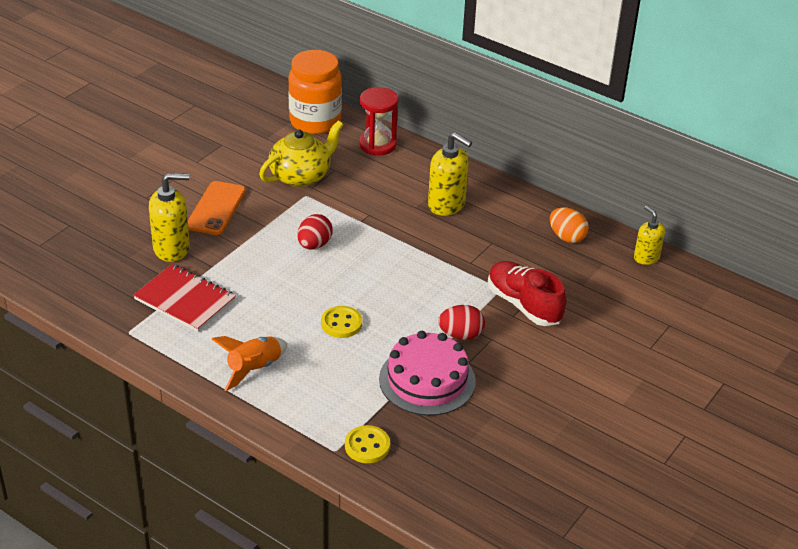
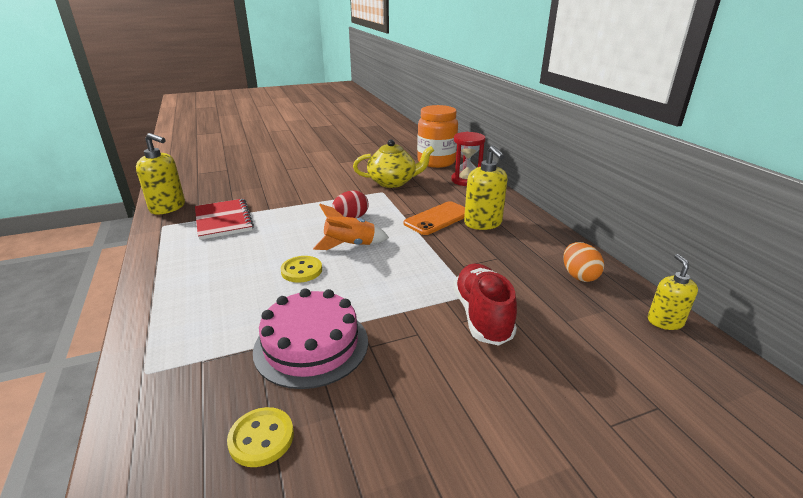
camera: 35 degrees right, 10 degrees down
(172, 248) = (260, 194): yellow soap dispenser -> yellow soap dispenser (168, 207)
(216, 208) = (316, 183): orange phone -> orange phone (438, 218)
(254, 369) = (194, 277): orange rocket -> orange rocket (350, 245)
(367, 446) = (175, 383): yellow button -> yellow button (261, 438)
(461, 335) = (390, 318): red egg -> none

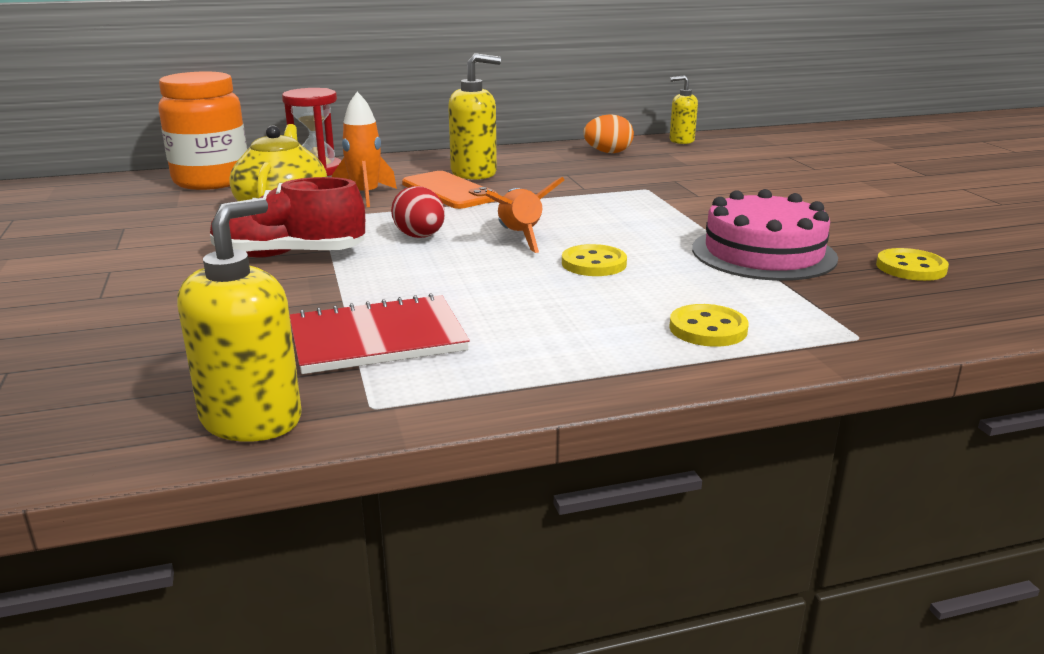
camera: 85 degrees left, 5 degrees down
(189, 308) = (708, 329): none -> yellow button
(421, 197) = (365, 196): none -> orange rocket
(482, 316) = (687, 188): red shoe -> red shoe (289, 255)

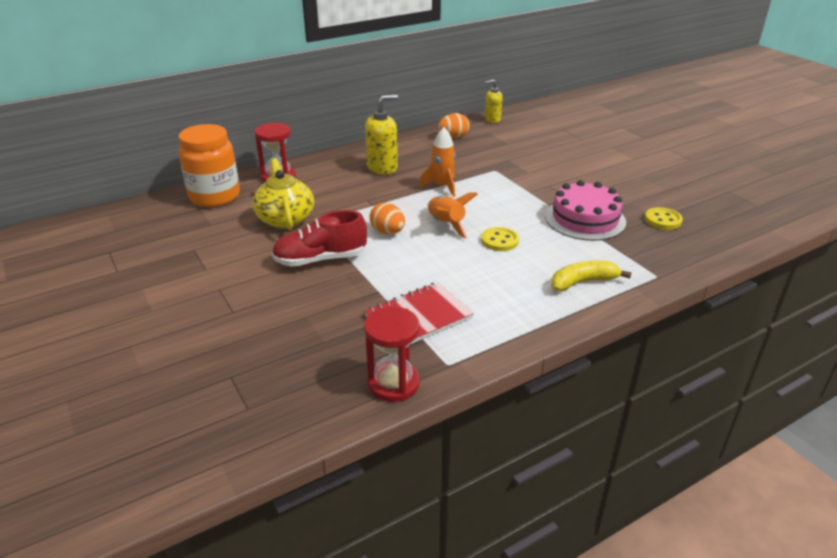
camera: 15 degrees left, 10 degrees up
(252, 419) = (393, 383): yellow soap dispenser -> red hourglass
(365, 196) = (328, 198): orange rocket -> orange rocket (442, 187)
(420, 237) = (388, 232): red egg -> orange egg
(449, 191) = (378, 187): orange phone -> none
(708, 329) = (583, 282): yellow button -> yellow banana

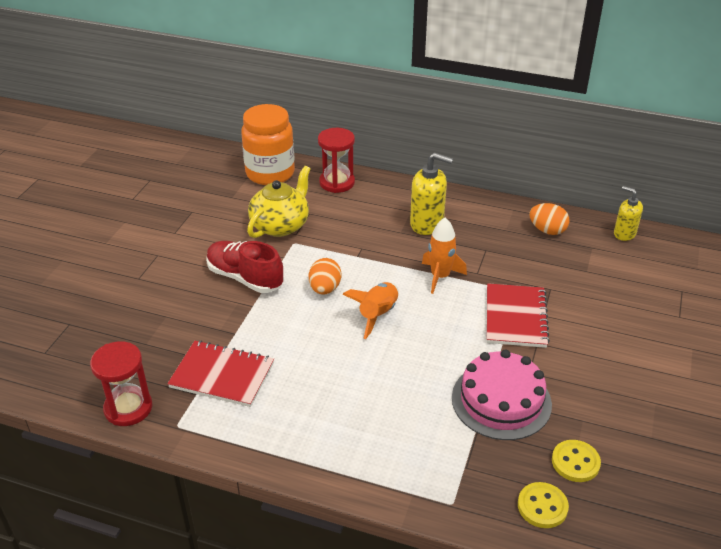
camera: 50 degrees right, 5 degrees up
(499, 241) = (389, 362): yellow button -> yellow button (542, 506)
(517, 181) = (515, 317): none -> red notebook
(583, 282) = (381, 452): yellow banana -> none

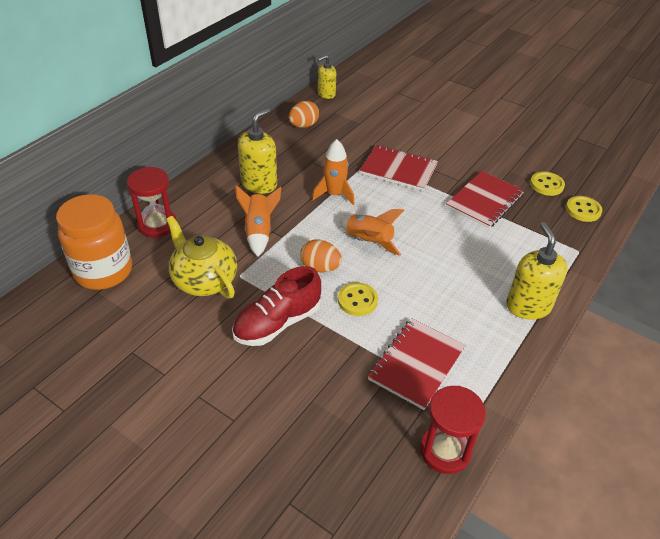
camera: 75 degrees left, 5 degrees up
(290, 322) = (357, 300): none -> yellow button
(331, 456) = (528, 306): none -> yellow soap dispenser
(356, 240) = (259, 232): none -> orange rocket
(501, 400) = (484, 201): pink cake -> red notebook

